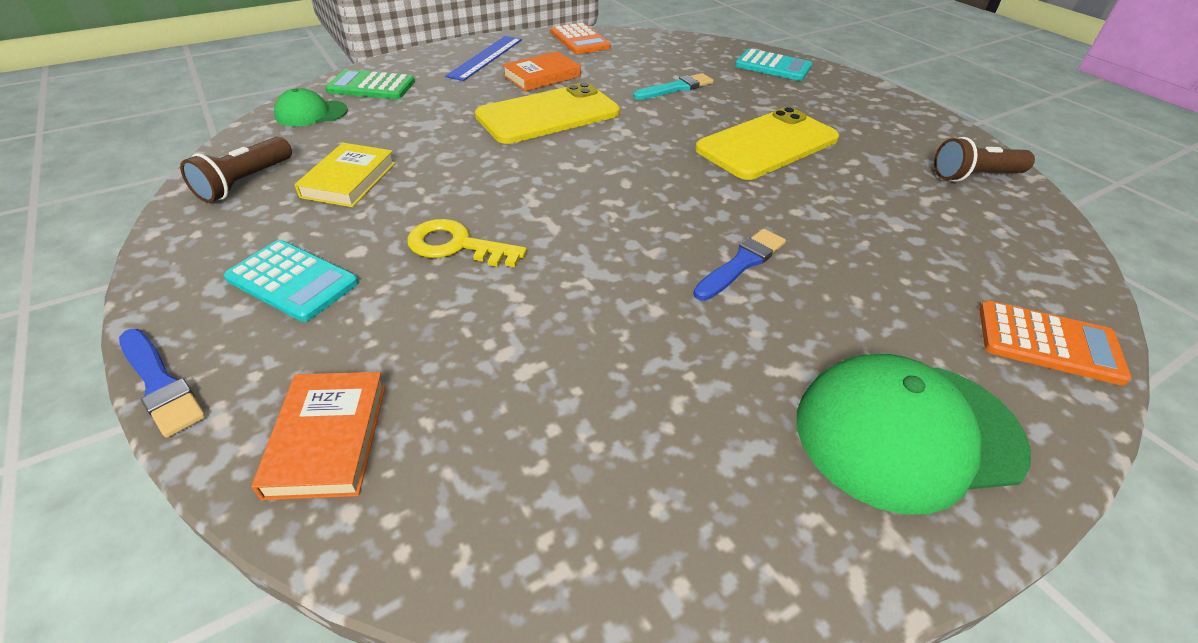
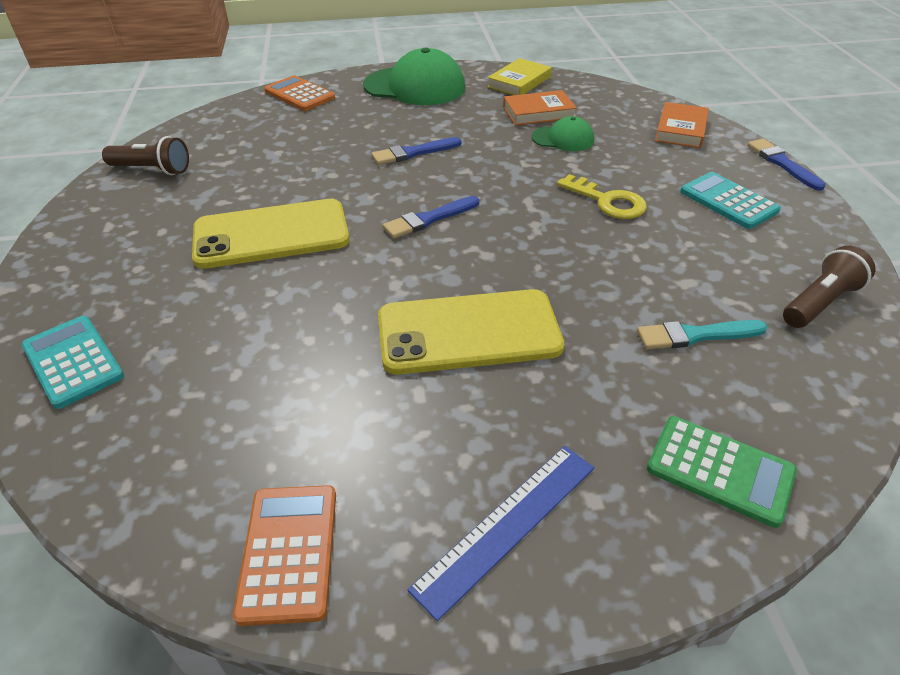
camera: 155 degrees left, 0 degrees up
(311, 113) = (796, 414): green cap -> green cap (563, 139)
(349, 180) = (709, 283): yellow book -> yellow book (519, 82)
(542, 76) = (433, 427): orange book -> orange book (538, 112)
(644, 184) = (429, 219): none -> blue brush
(676, 88) = (265, 346): turquoise brush -> turquoise brush (695, 335)

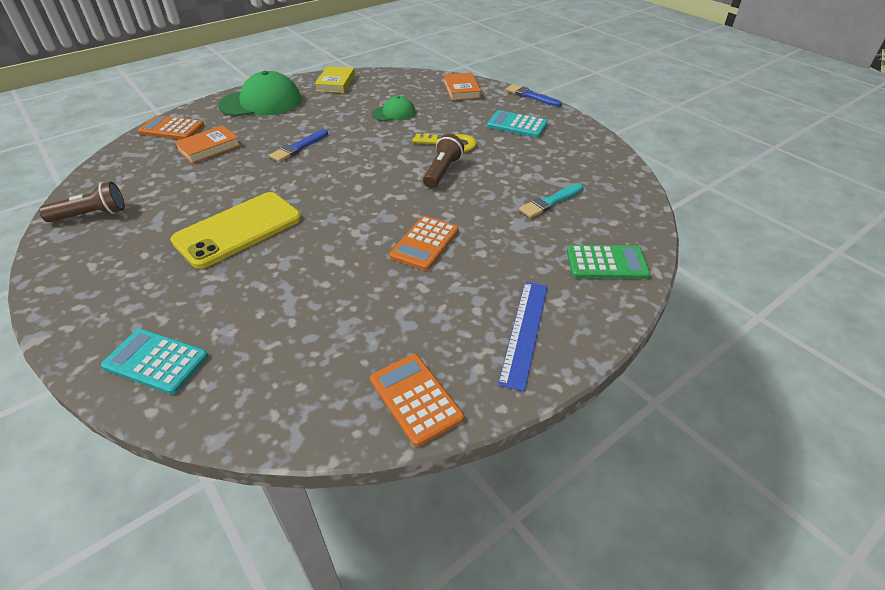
camera: 30 degrees left, 0 degrees up
(429, 219) = (345, 186): blue brush -> none
(468, 332) = (425, 243): yellow phone -> orange calculator
(538, 112) = (364, 100): orange book -> orange book (209, 147)
(819, 302) = (598, 165): brown flashlight -> brown flashlight (442, 171)

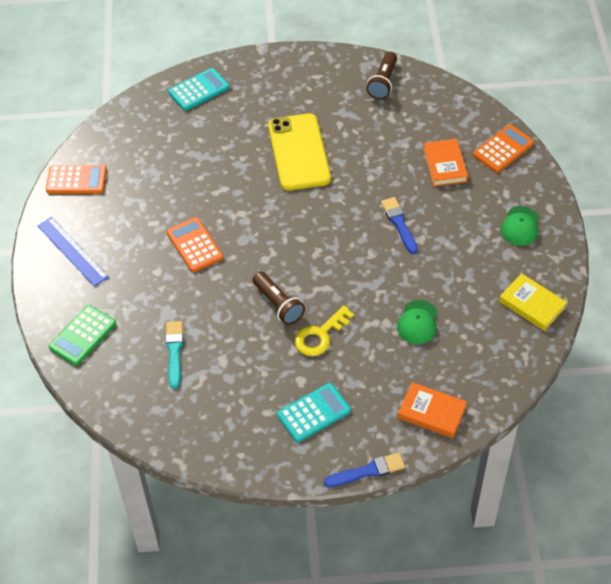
camera: 125 degrees right, 10 degrees up
(261, 102) = (520, 226): green cap -> green cap, size x0.53

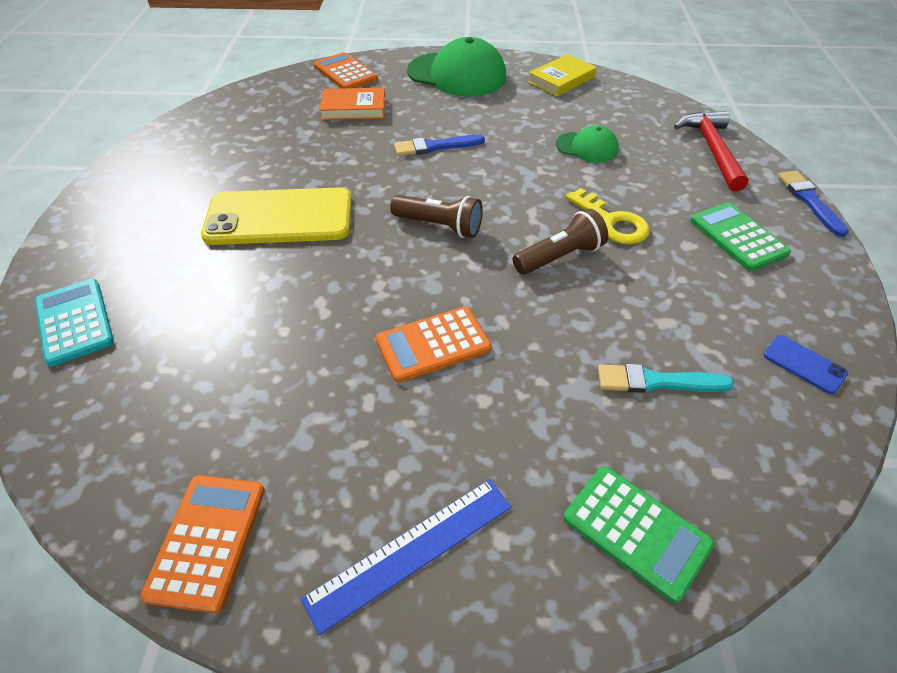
camera: 85 degrees left, 5 degrees down
(192, 429) = (804, 364): none -> blue phone
(314, 413) = (737, 237): turquoise calculator -> green calculator
(383, 83) = (191, 137): brown flashlight -> brown flashlight (439, 226)
(431, 412) = (712, 150): orange book -> red hammer
(520, 226) = (457, 75): green cap -> green cap, size x1.88

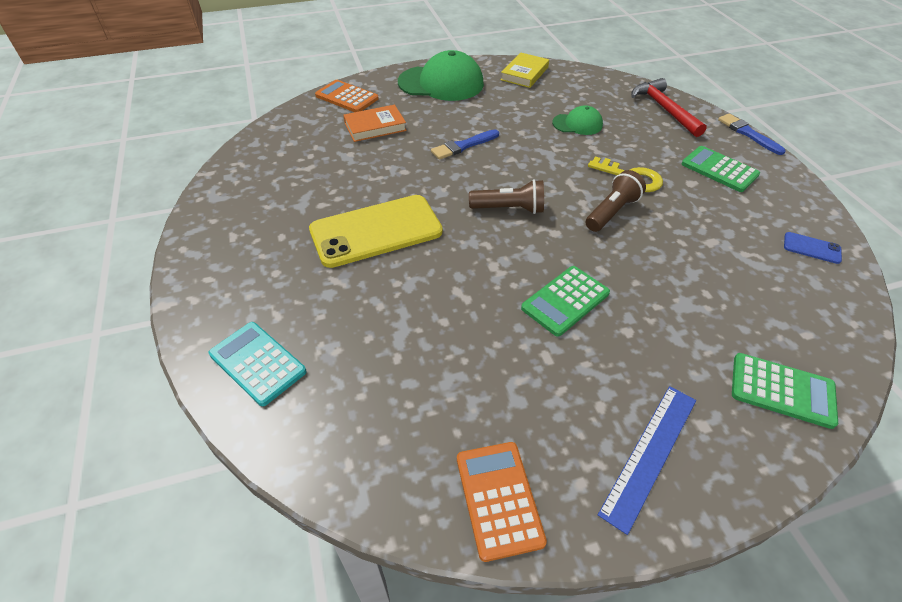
camera: 20 degrees left, 0 degrees up
(433, 344) = (565, 301): orange calculator -> green calculator
(657, 381) = (731, 285): turquoise brush -> none

